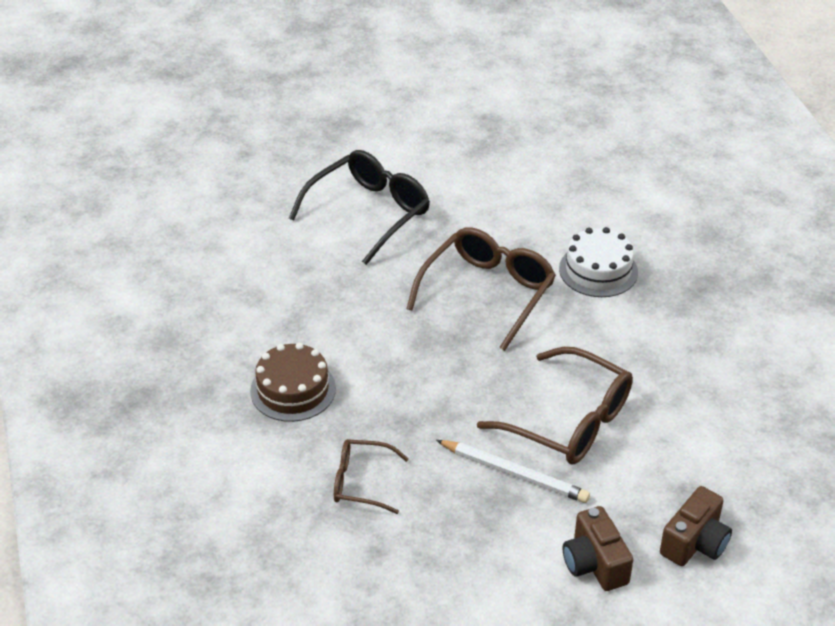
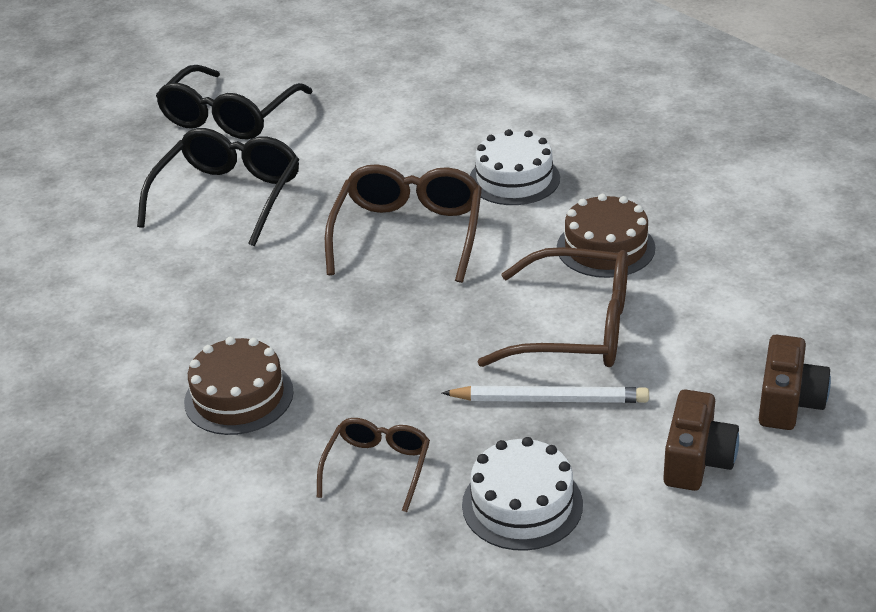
camera: 20 degrees left, 5 degrees down
(361, 482) = (378, 467): brown glasses -> brown glasses turned 120 degrees clockwise
(406, 138) = (229, 117): none -> black glasses
(446, 550) = (522, 504): none -> white cake
(594, 564) = (697, 460): brown camera -> brown camera turned 120 degrees counterclockwise
(634, 358) = (605, 247): none -> brown cake

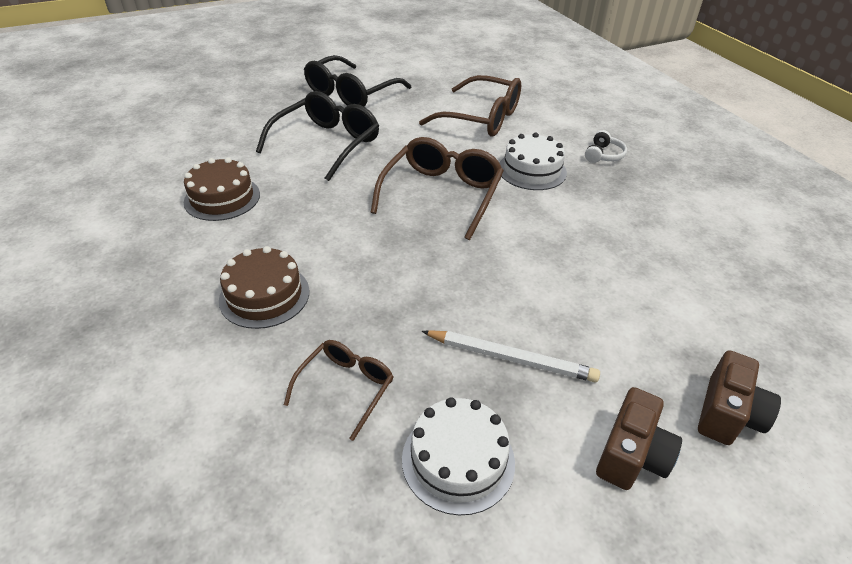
camera: 10 degrees right, 5 degrees up
(576, 328) = (550, 298): brown glasses -> brown glasses (482, 118)
(601, 140) = (603, 155): none -> white headphones
(605, 247) = (589, 236): brown cake -> brown cake (222, 198)

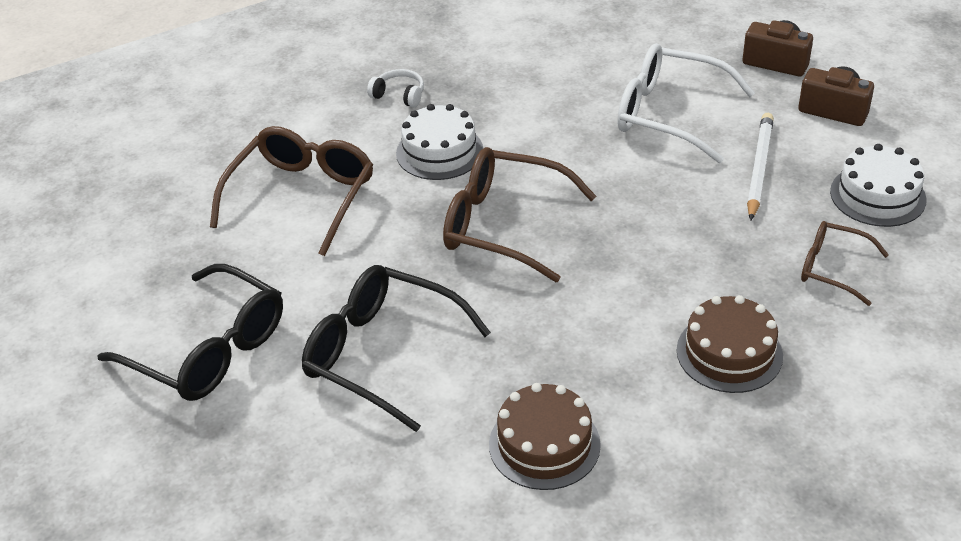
camera: 90 degrees left, 0 degrees up
(599, 302) = (669, 114): none -> white glasses

